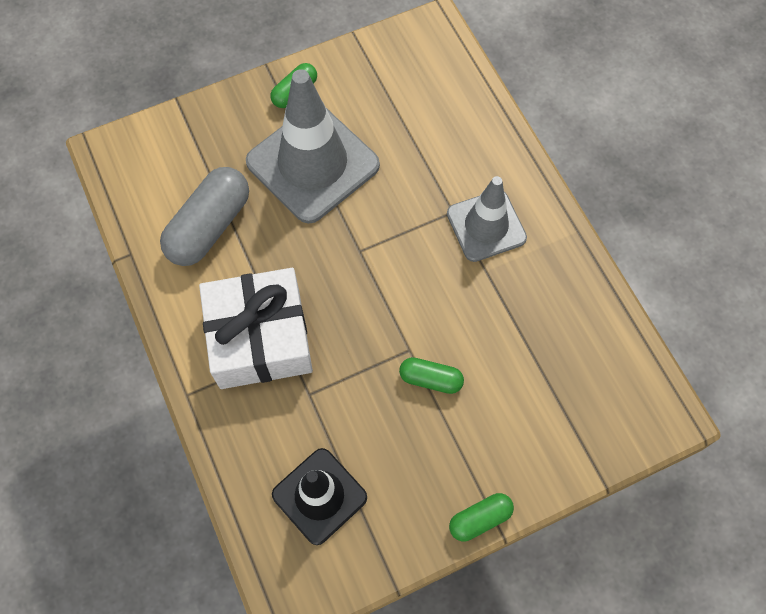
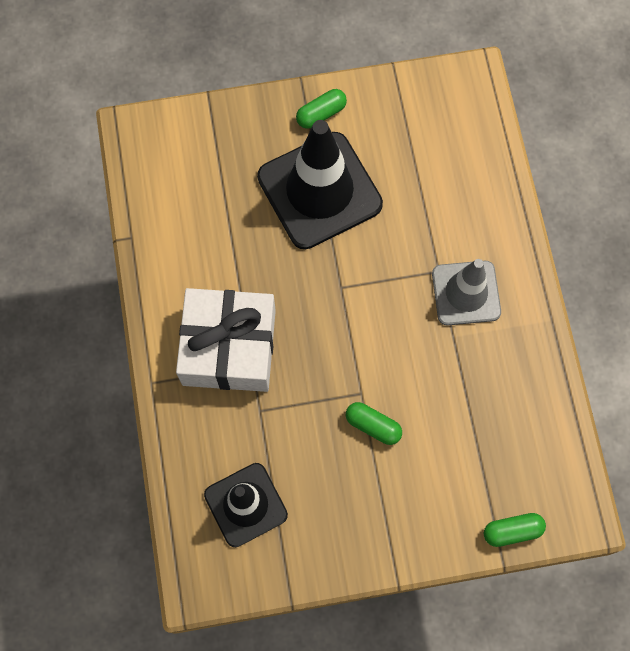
camera: 15 degrees right, 5 degrees up
(209, 226) = (209, 229): grey capsule -> none
(313, 164) = (319, 190): grey traffic cone -> black traffic cone
(480, 519) = (381, 563): green capsule -> green capsule (512, 531)

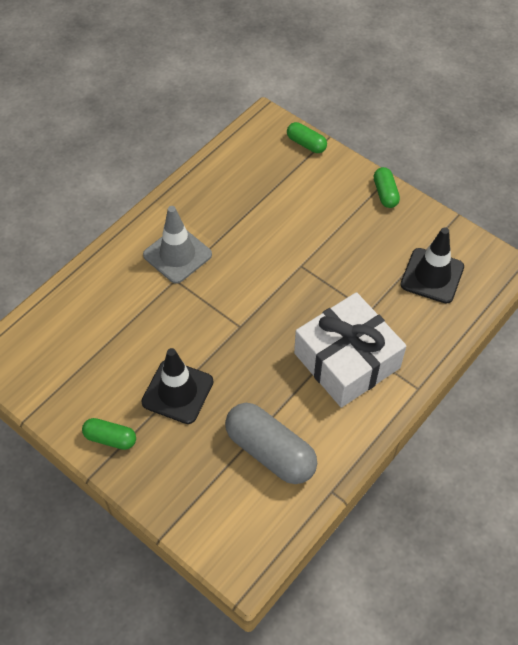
camera: 130 degrees left, 15 degrees down
(204, 219) = (270, 451): none -> grey capsule
(319, 190) = (177, 392): black traffic cone -> black traffic cone, size x0.61
(373, 426) = (315, 245): green capsule -> green capsule (385, 193)

